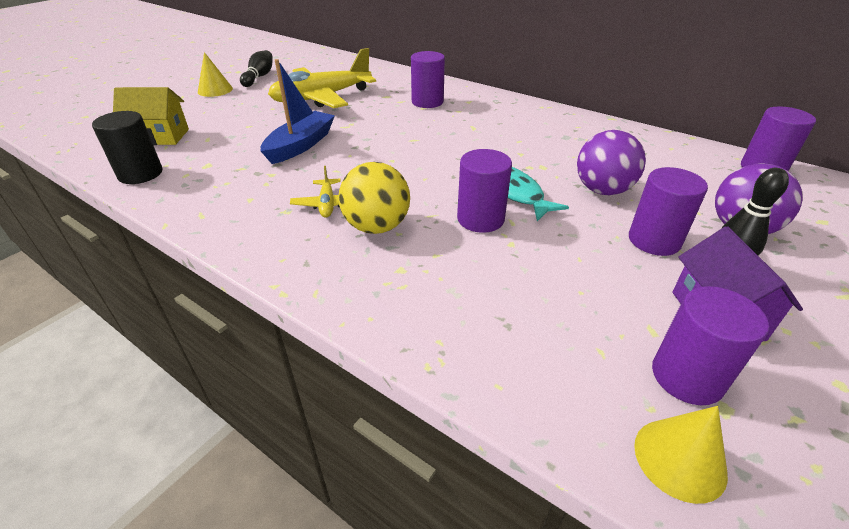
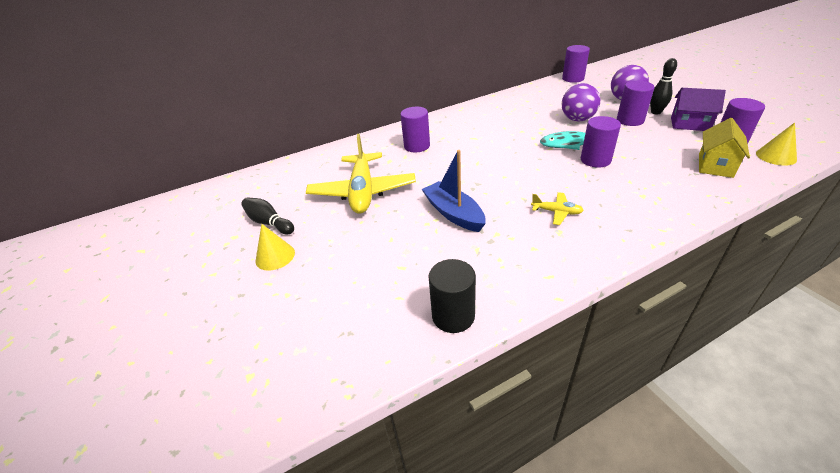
camera: 60 degrees left, 0 degrees up
(160, 137) = (372, 301): yellow house -> yellow house (715, 165)
(376, 227) = (593, 196): yellow ball -> none

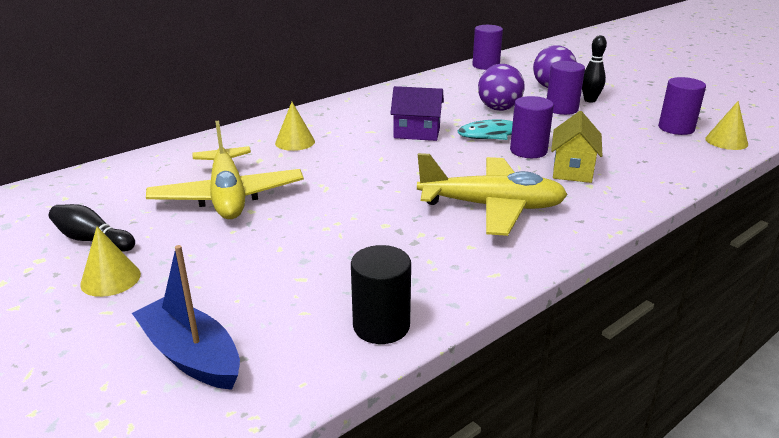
camera: 15 degrees left, 10 degrees down
(417, 146) = (295, 142): purple cylinder -> yellow cone
(454, 213) = (360, 215): blue boat -> blue boat (191, 355)
(556, 212) = (491, 207): yellow plane -> yellow plane, size x2.29
(690, 124) = (630, 112): purple house -> purple house (417, 133)
(715, 165) = (664, 152): yellow house -> yellow house (572, 170)

